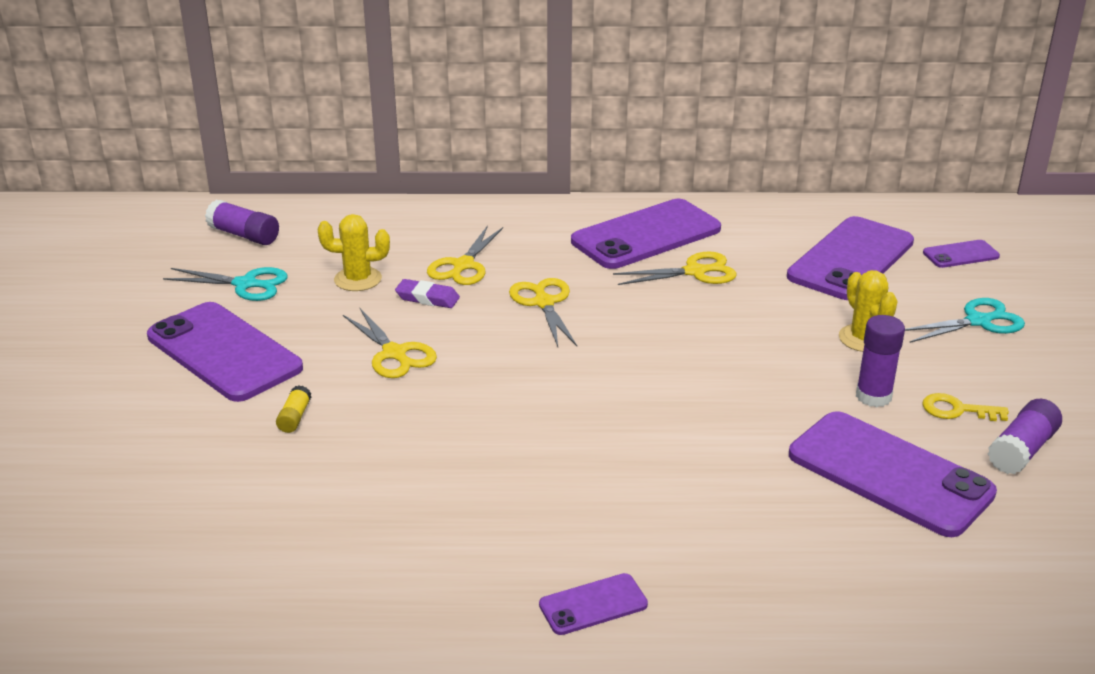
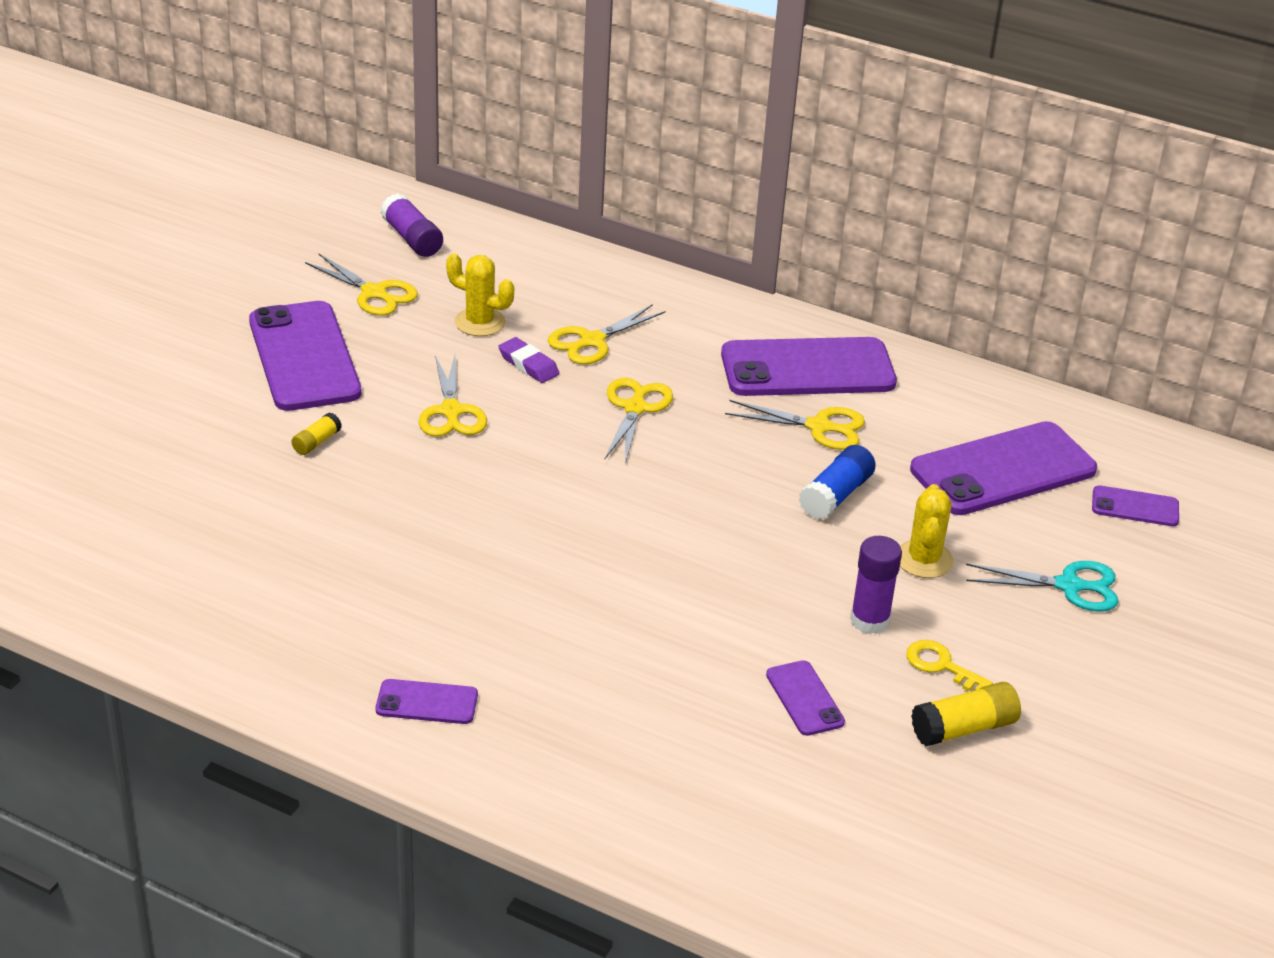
camera: 25 degrees right, 5 degrees up
(245, 284) = (374, 293): turquoise scissors -> yellow scissors
(756, 315) = (836, 495): none -> blue glue stick
(889, 474) = (804, 698): purple phone -> purple phone, size x0.47
(1022, 450) = (964, 728): purple glue stick -> yellow glue stick

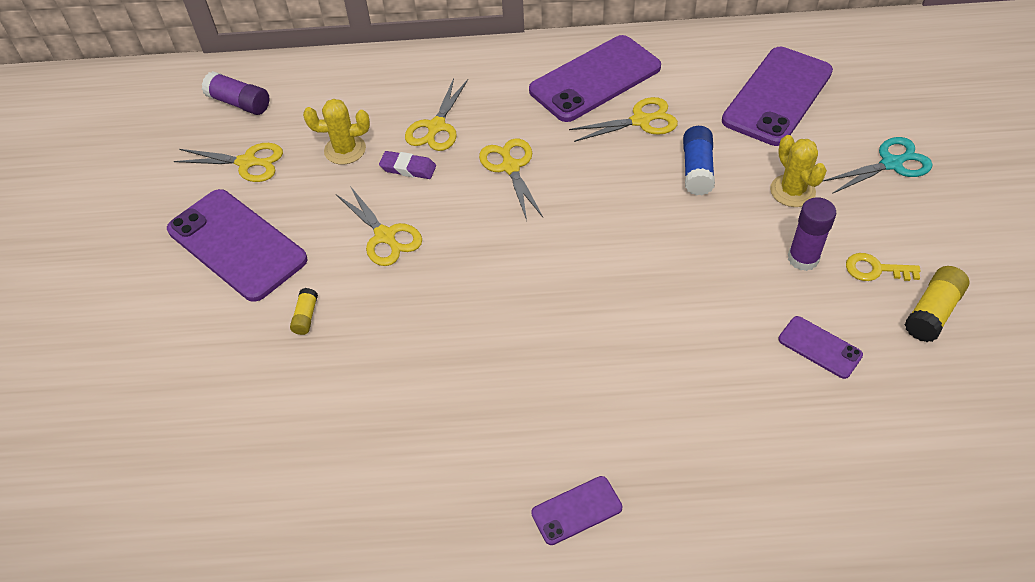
camera: 25 degrees left, 15 degrees up
(1135, 507) = (874, 84): purple phone -> none

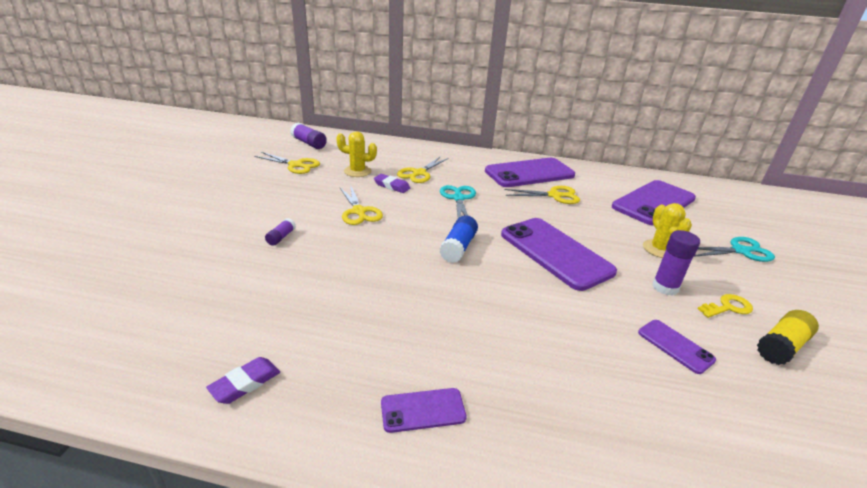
camera: 10 degrees right, 20 degrees down
(237, 244) = (263, 196): purple phone -> purple phone (555, 253)
(306, 317) = (281, 237): yellow glue stick -> purple glue stick
(382, 537) = (245, 383): none -> purple eraser
(511, 167) = (458, 198): yellow scissors -> turquoise scissors
(697, 169) = (589, 225): blue glue stick -> blue glue stick (458, 247)
(875, 269) = (728, 307): yellow key -> yellow key turned 135 degrees clockwise

